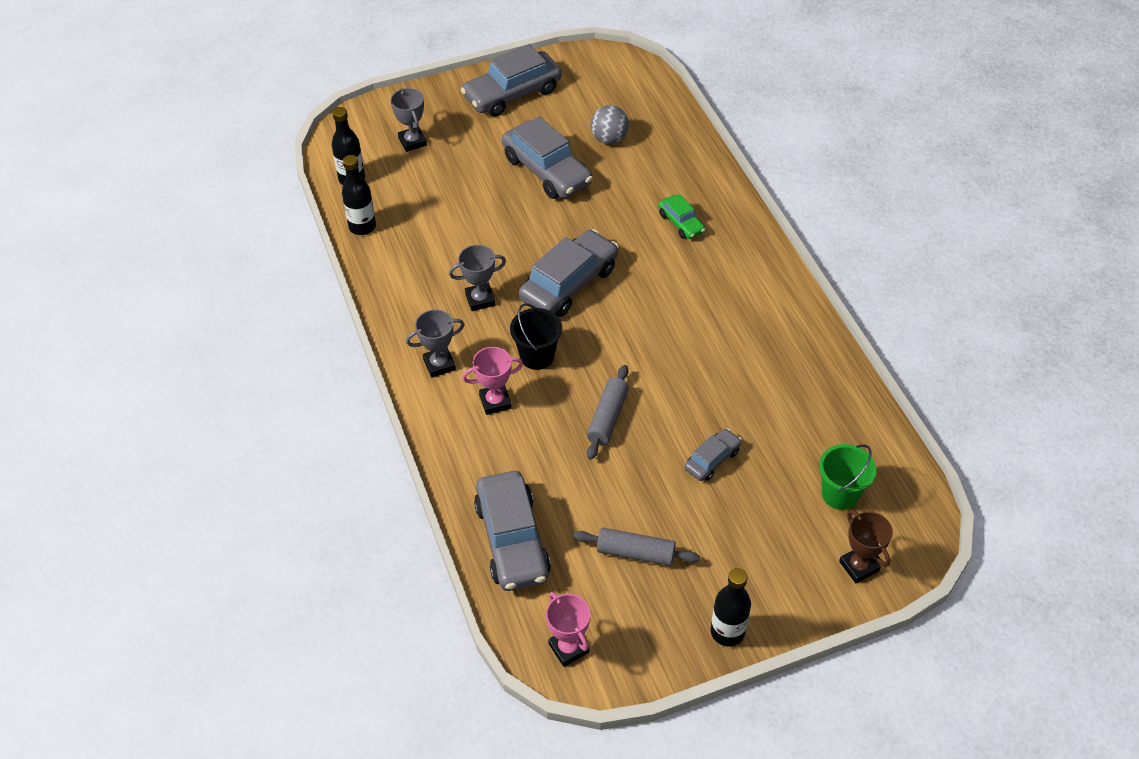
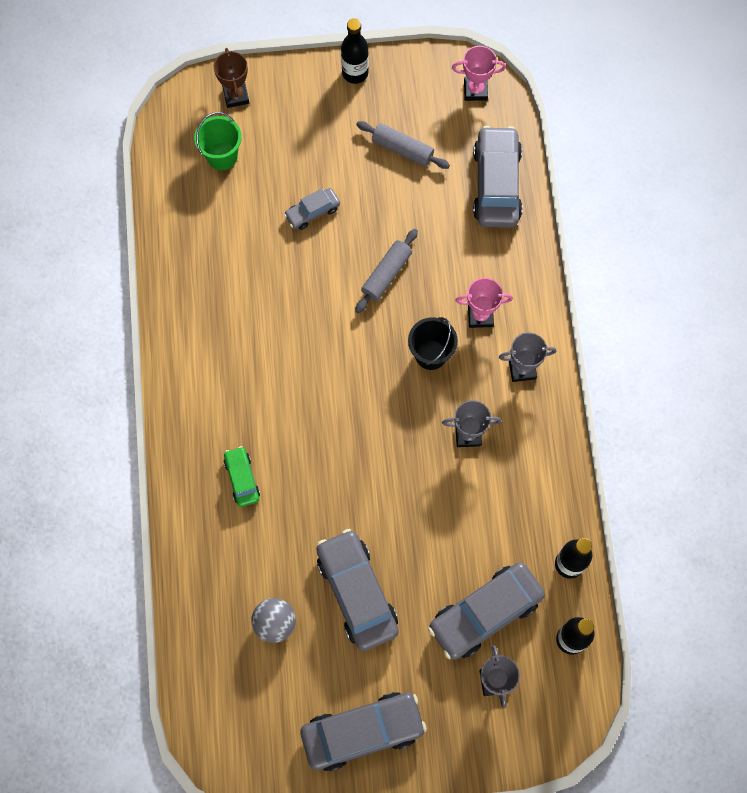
camera: 165 degrees left, 20 degrees up
(568, 648) = (475, 90): pink trophy -> pink trophy turned 75 degrees counterclockwise
(569, 284) = (377, 430): grey car -> grey car (485, 613)

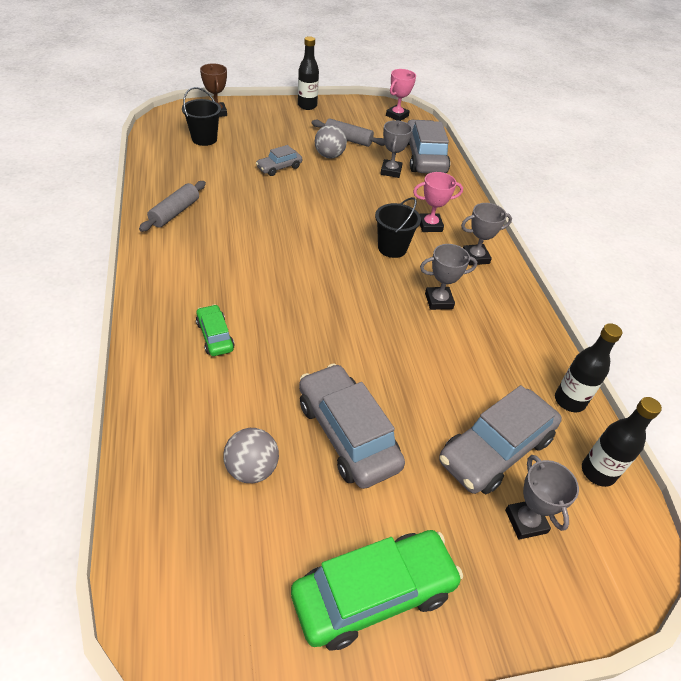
camera: 10 degrees left, 25 degrees down
(222, 156) = (204, 139): green bucket -> black bucket
(362, 732) = (373, 594): grey car -> green car
(375, 185) = (329, 156): none -> grey ball
(386, 274) = (345, 201): grey rolling pin -> grey rolling pin (175, 212)
(449, 215) = (391, 171): none -> grey trophy
(475, 90) = (397, 116): pink trophy -> pink trophy turned 45 degrees counterclockwise

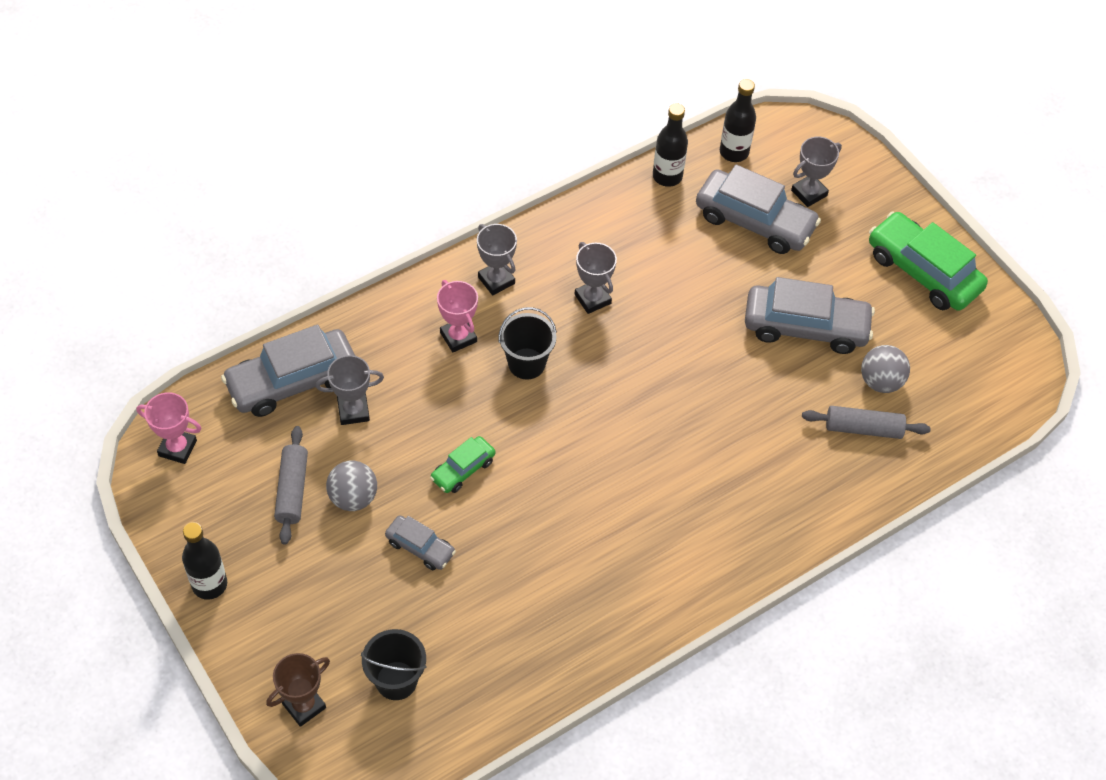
camera: 110 degrees left, 10 degrees up
(175, 212) = (593, 620): grey rolling pin -> grey rolling pin (863, 428)
(215, 336) = (763, 475): green car -> green car (463, 469)
(347, 434) = (805, 327): grey car -> grey car turned 120 degrees counterclockwise

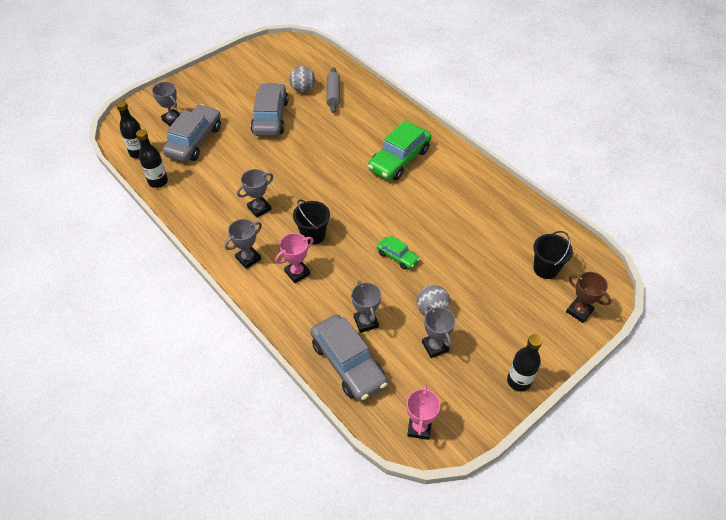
camera: 95 degrees left, 5 degrees down
(292, 490) = (435, 346): grey rolling pin -> grey trophy
(420, 547) = (457, 270): grey car -> none
(923, 271) = (228, 76): green car -> green car (399, 159)

